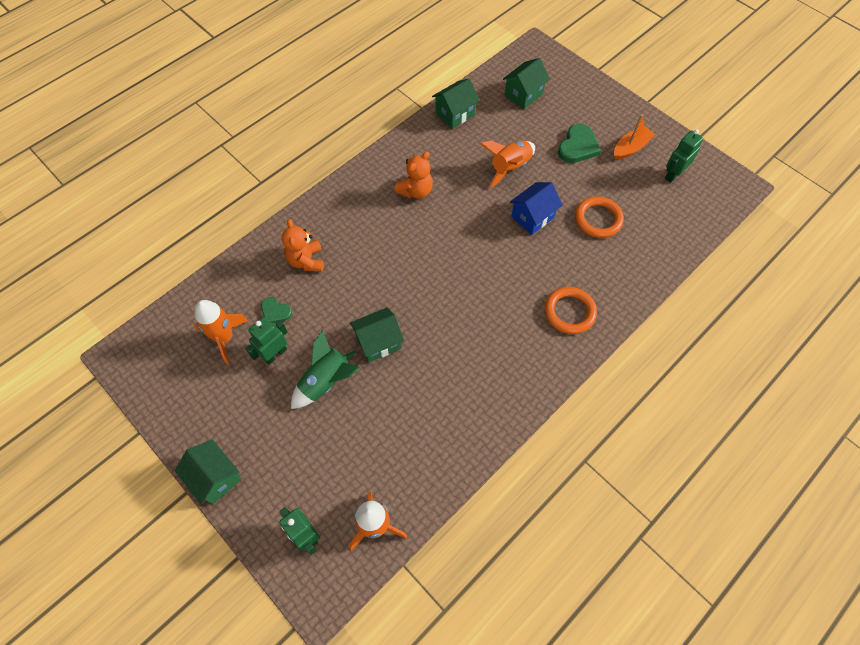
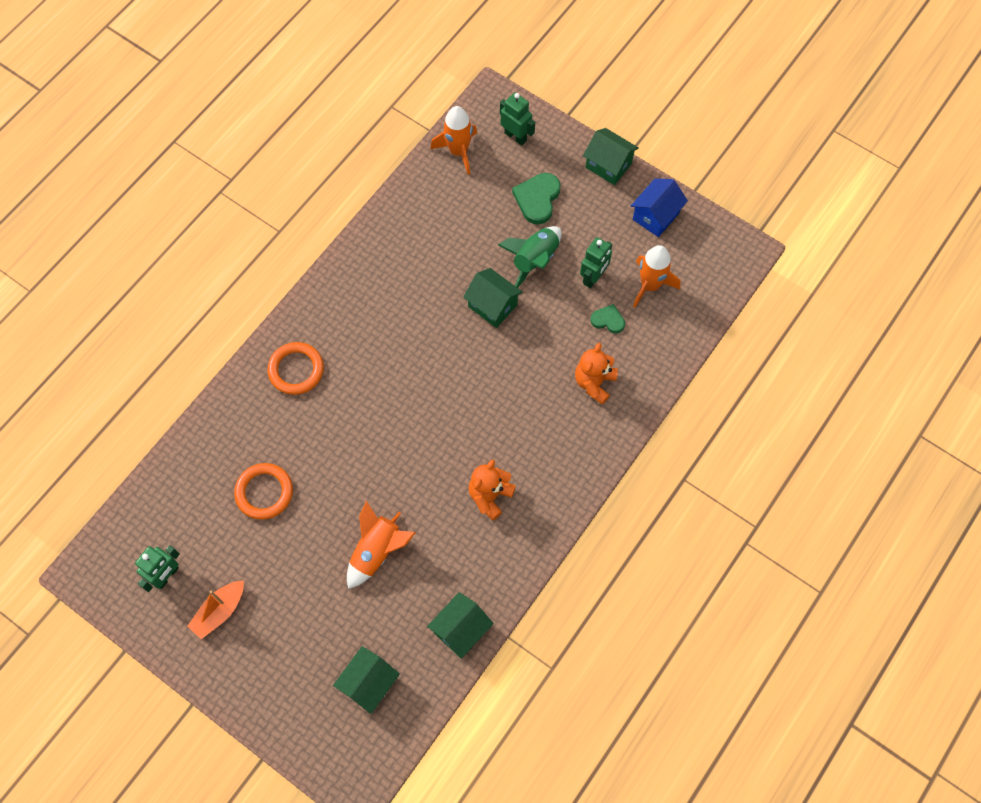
camera: 170 degrees right, 5 degrees up
(306, 260) = (594, 383): orange teddy bear -> orange teddy bear turned 135 degrees counterclockwise
(378, 342) = (492, 306): green house -> green house turned 75 degrees clockwise
(532, 217) = (343, 482): blue house -> blue house (655, 216)
(578, 146) = (290, 601): green heart -> green heart (537, 199)

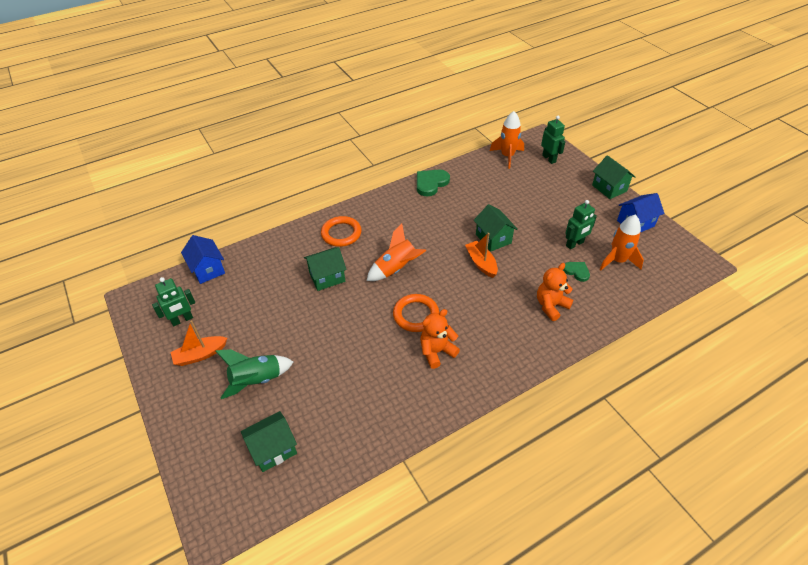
camera: 25 degrees right, 20 degrees down
(152, 493) = (208, 269): none -> blue house
(264, 492) = (278, 293): orange ring -> orange ring (416, 315)
(377, 551) = (333, 357): orange rocket -> orange rocket (396, 269)
(461, 630) = (367, 438): green house -> green house (327, 277)
(492, 350) = (481, 263): none -> orange boat
(534, 260) = (535, 223): green rocket -> green rocket (256, 380)
(537, 199) = (551, 192): green heart -> green heart (431, 183)

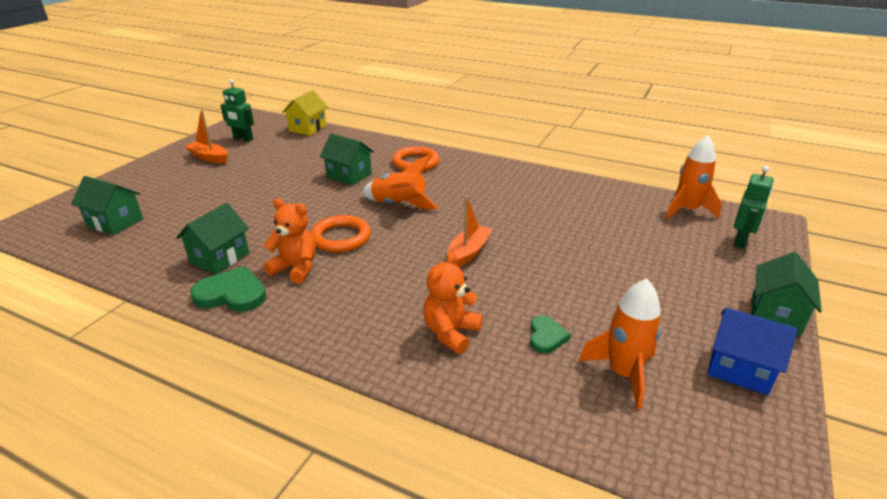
camera: 55 degrees right, 15 degrees down
(208, 269) = (308, 128): blue house -> yellow house
(256, 380) = (194, 188): green rocket -> none
(431, 183) = (556, 181): green heart -> green heart (232, 294)
(493, 239) = (522, 247): green house -> green house (219, 258)
(551, 306) = (451, 333): orange teddy bear -> orange teddy bear turned 75 degrees counterclockwise
(575, 244) = (601, 317): green robot -> none

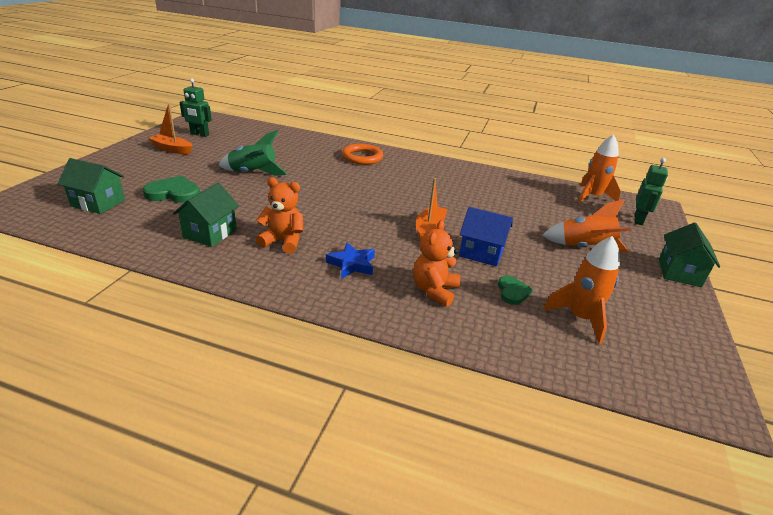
camera: 10 degrees left, 0 degrees up
(232, 294) = (231, 263): green heart -> green heart (174, 193)
(287, 185) = (253, 173): none -> green rocket
(308, 128) = (257, 127): yellow house -> none
(341, 237) = (316, 216): orange ring -> none
(349, 175) = (307, 166): green house -> none
(364, 297) = (352, 264): none -> blue star
(399, 205) = (358, 190): orange rocket -> orange rocket (585, 247)
(739, 369) = (665, 312): blue house -> blue house (481, 253)

